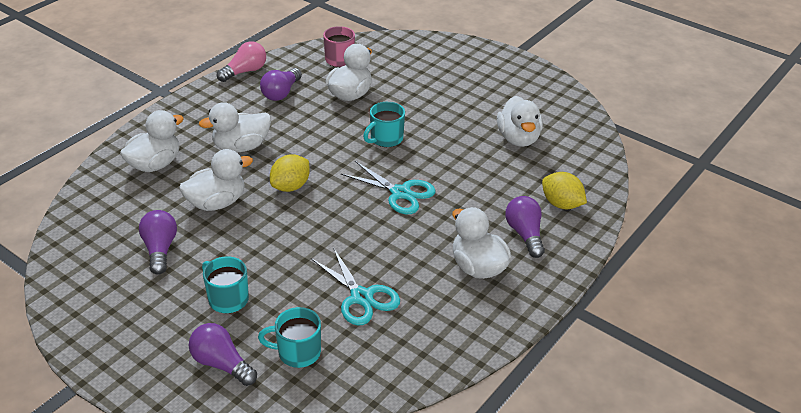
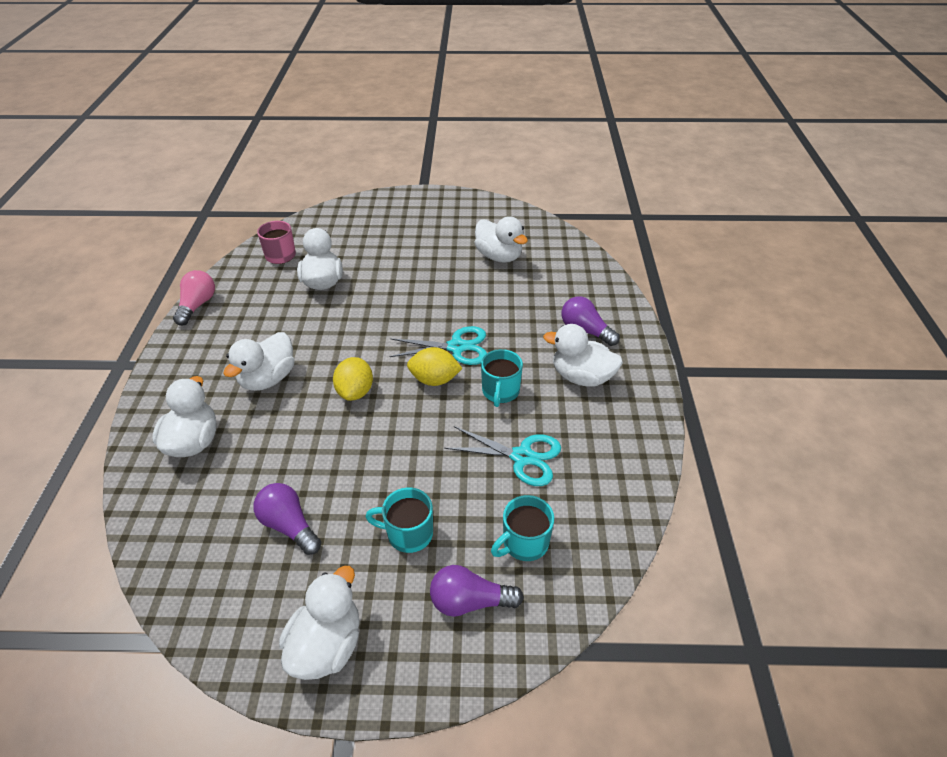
camera: 35 degrees left, 5 degrees up
(217, 203) = (300, 445): white duck -> white duck (327, 645)
(281, 93) = (255, 309): purple light bulb -> none
(386, 139) = (395, 306): turquoise mug -> turquoise mug (500, 391)
(561, 204) = (584, 293): yellow lemon -> yellow lemon (434, 380)

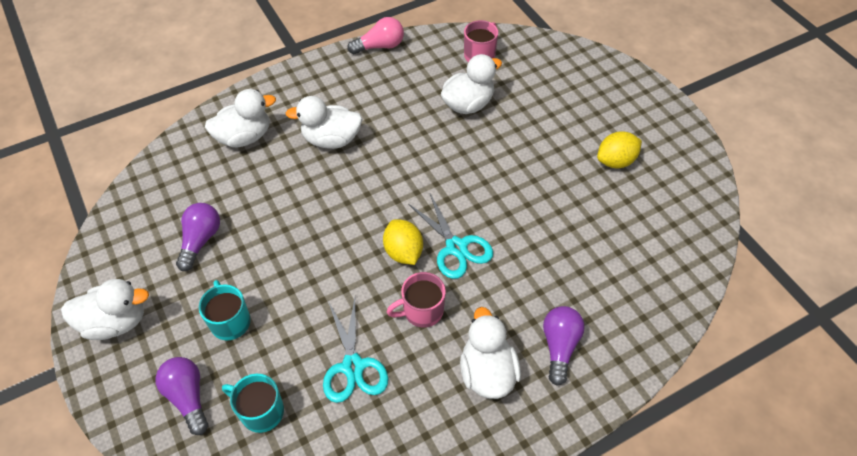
camera: 60 degrees right, 10 degrees up
(355, 392) = (353, 204): yellow lemon -> yellow lemon (615, 161)
(499, 256) = (617, 215): white duck -> none
(500, 391) = (422, 311): turquoise mug -> pink mug

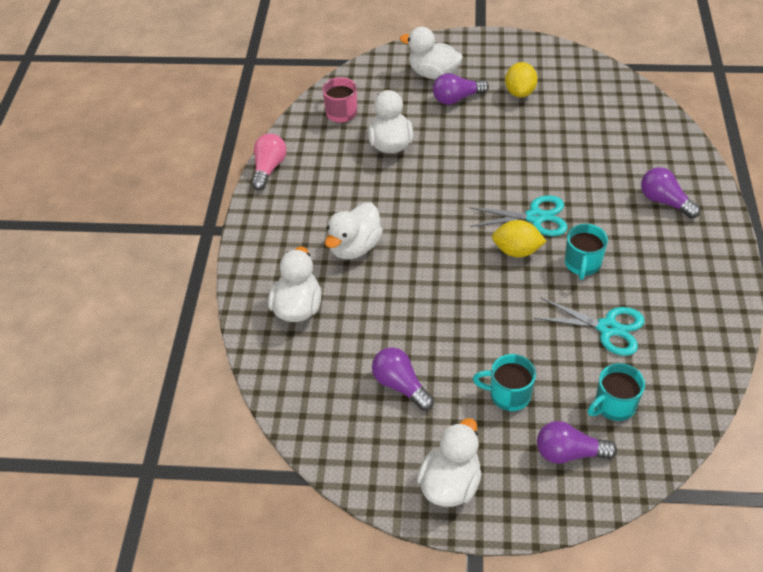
camera: 55 degrees left, 5 degrees down
(422, 311) = (582, 264): pink mug -> turquoise mug
(487, 372) = (662, 250): white duck -> white duck (433, 73)
(565, 120) = (457, 98): none -> purple light bulb

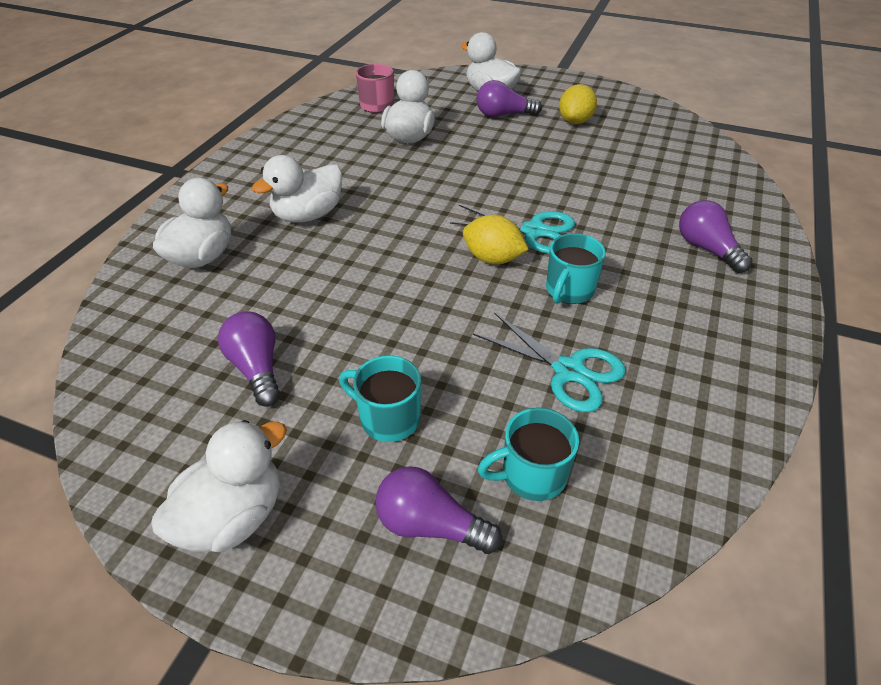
camera: 15 degrees right, 5 degrees down
(269, 168) = (272, 134): pink light bulb -> none

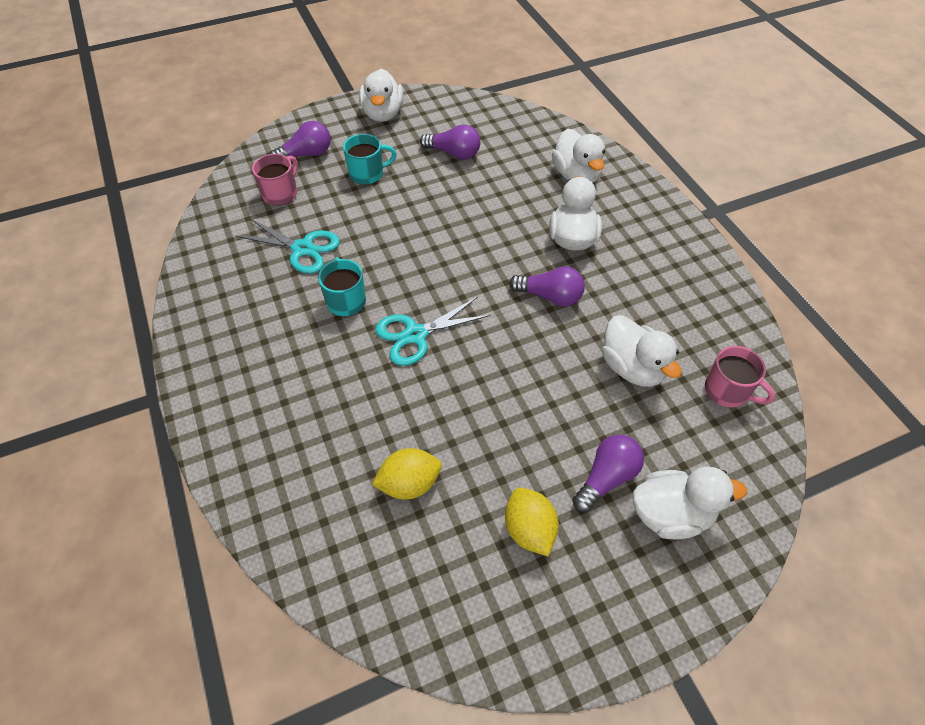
camera: 135 degrees right, 10 degrees up
(492, 259) = (417, 290): yellow lemon -> yellow lemon (409, 484)
(532, 475) = (280, 194): turquoise mug -> pink mug
(568, 371) = (302, 249): turquoise scissors -> turquoise scissors turned 150 degrees counterclockwise
(707, 249) = (274, 412): purple light bulb -> purple light bulb (550, 296)

